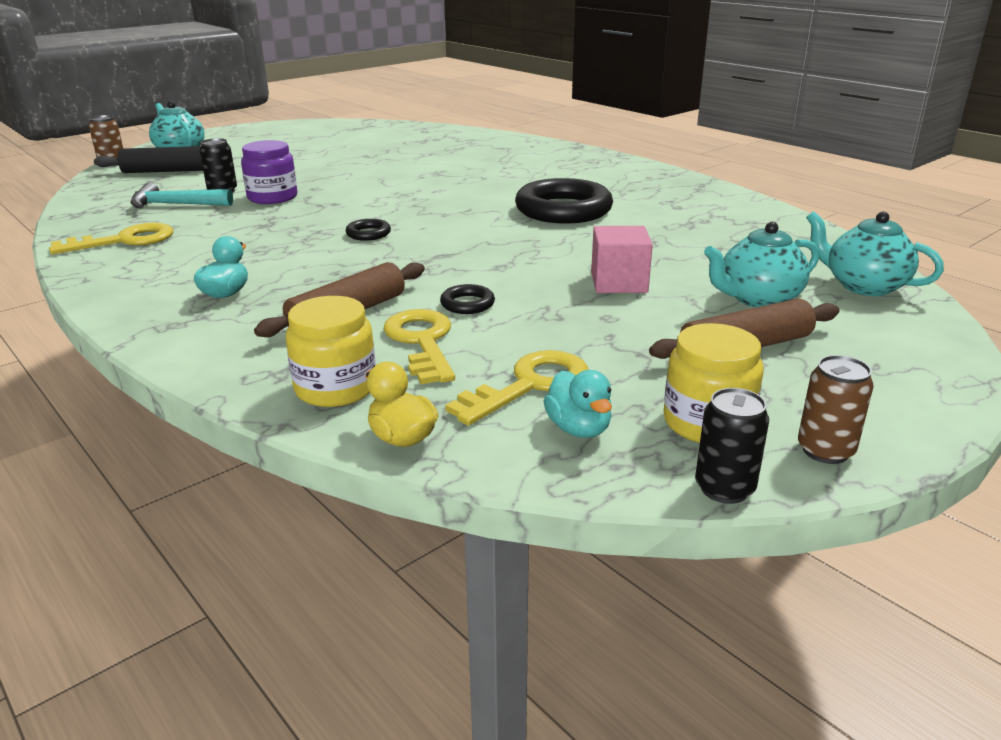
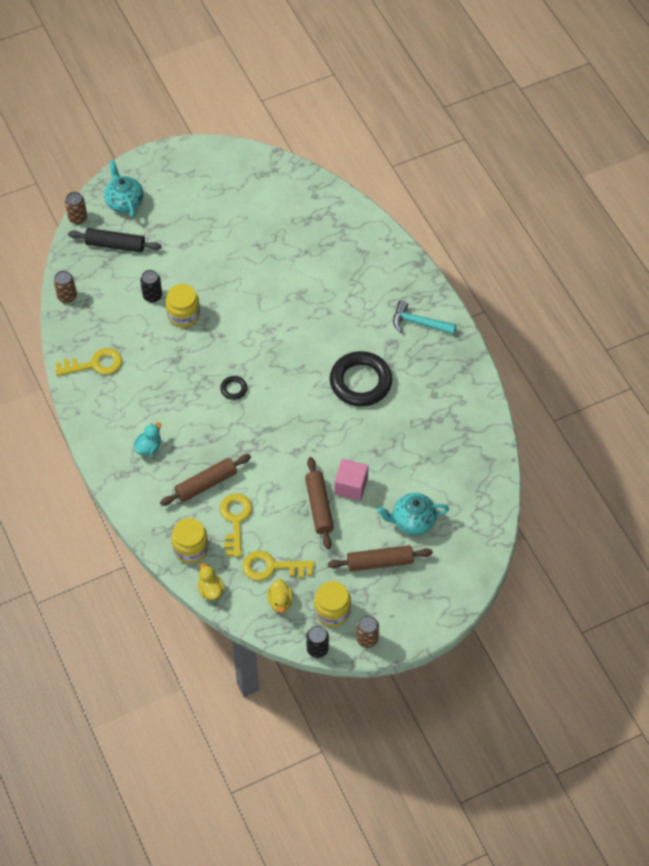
camera: 15 degrees right, 30 degrees up
(86, 203) = (67, 296): none -> brown can
(175, 205) = (122, 313): turquoise hammer -> turquoise hammer (418, 323)
(272, 197) = (183, 315): purple jar -> yellow jar
(467, 304) = (266, 489): black ring -> none
(529, 385) = (272, 567): yellow key -> yellow key turned 150 degrees counterclockwise
(578, 307) = (319, 506): none -> brown rolling pin
(578, 428) = (280, 602): turquoise duck -> yellow duck
(863, 286) = (475, 522): turquoise teapot -> none

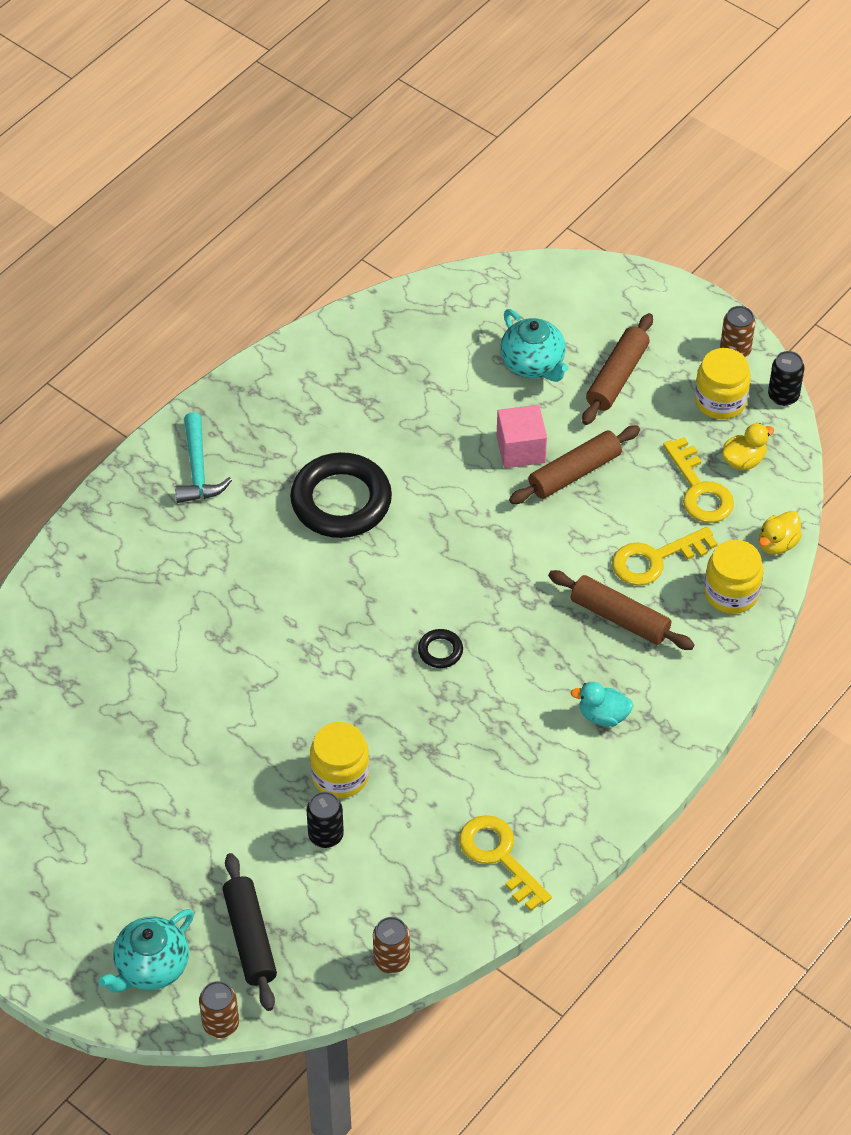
camera: 115 degrees left, 5 degrees down
(380, 562) = (617, 377): brown rolling pin -> brown rolling pin turned 60 degrees clockwise

